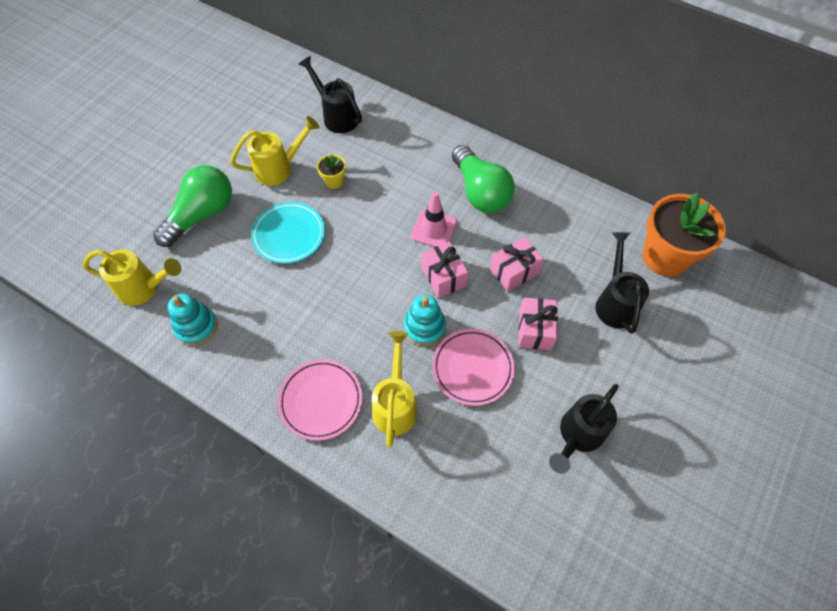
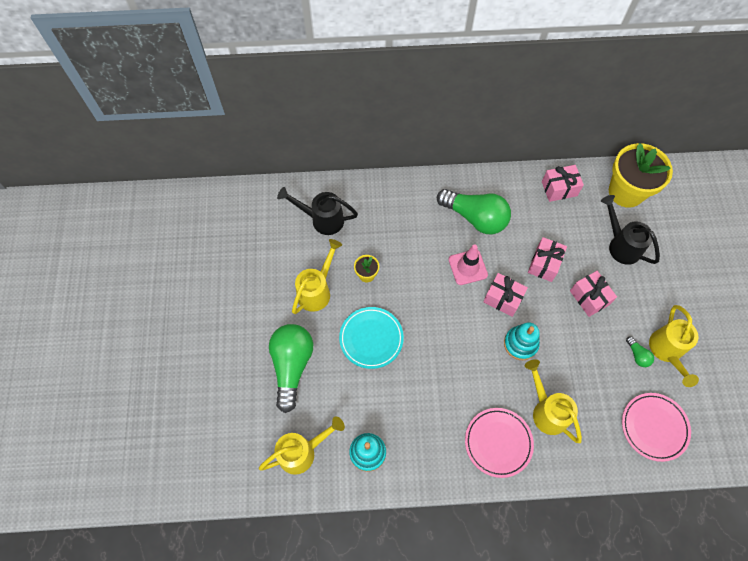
camera: 35 degrees left, 5 degrees up
(472, 368) = (573, 351): pink plate -> pink plate (654, 427)
(540, 417) = (637, 355): none -> green light bulb
(578, 435) = (666, 351): black watering can -> yellow watering can
(591, 214) = (559, 188): none -> pink gift
(665, 257) = (626, 192): orange flower pot -> yellow flower pot

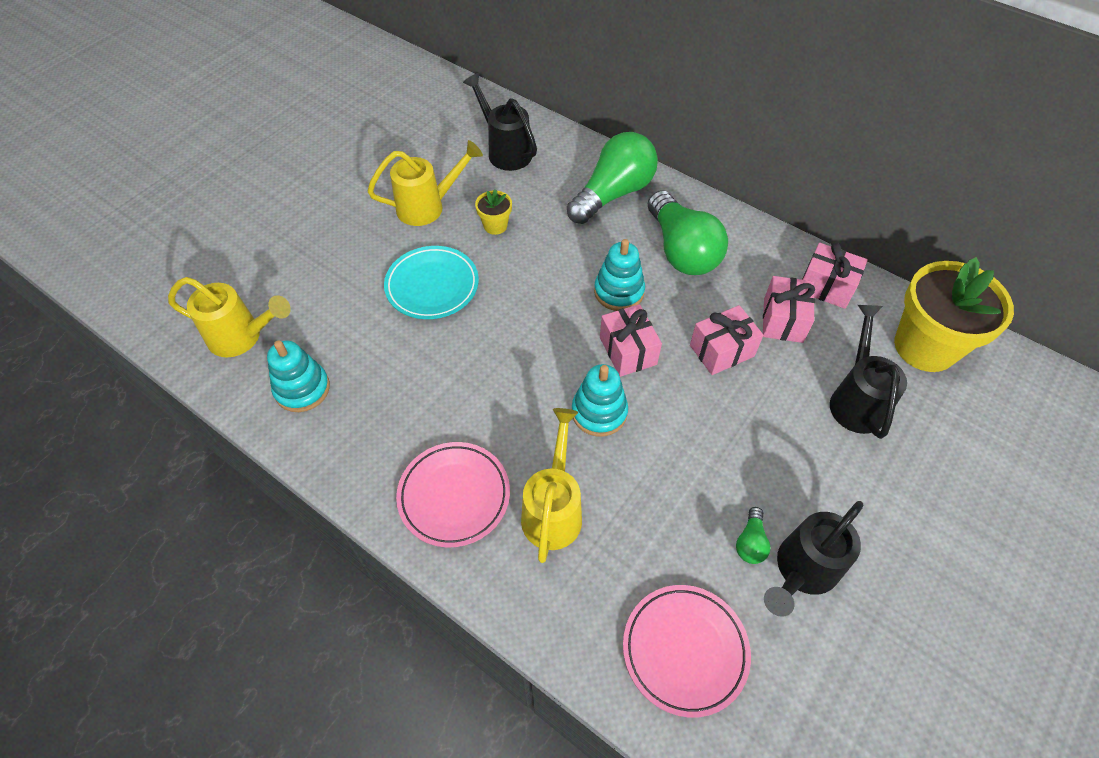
camera: 40 degrees right, 10 degrees down
(292, 366) = (325, 254): green light bulb -> green light bulb (613, 193)
(468, 267) = (619, 292): pink traffic cone -> turquoise stacking toy
(589, 298) = (747, 427): pink gift -> pink gift (783, 320)
(666, 351) = (801, 571): yellow watering can -> black watering can

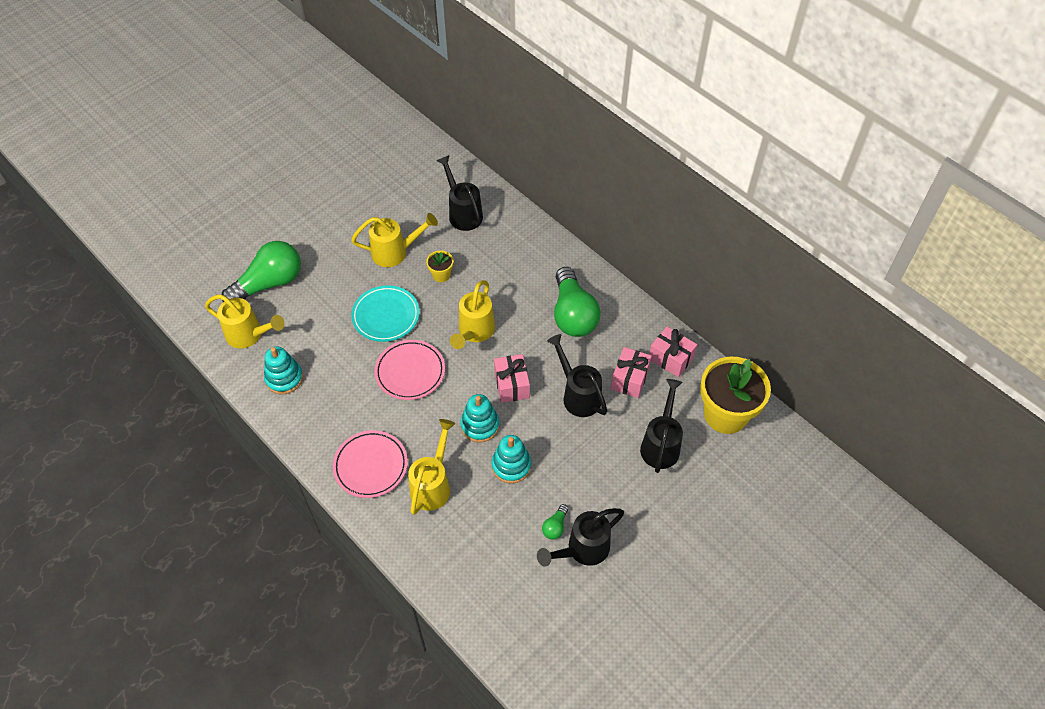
camera: 10 degrees right, 0 degrees up
(558, 290) = (474, 332): none -> yellow watering can
(613, 193) = (535, 261): green light bulb -> green light bulb (269, 283)
(619, 292) = (517, 340): turquoise stacking toy -> turquoise stacking toy (511, 465)
(685, 650) = (493, 583): pink plate -> pink plate (410, 372)
(721, 350) = (578, 395): pink gift -> black watering can

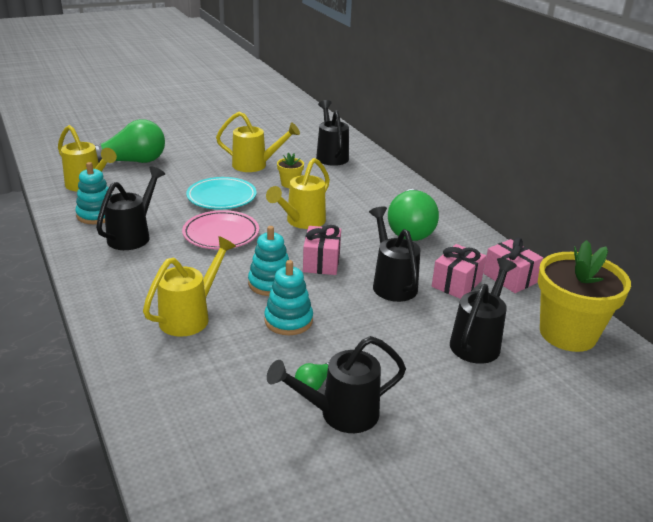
camera: 15 degrees right, 25 degrees down
(333, 398) = (133, 236): none -> black watering can
(371, 466) = (134, 288): pink plate -> none

